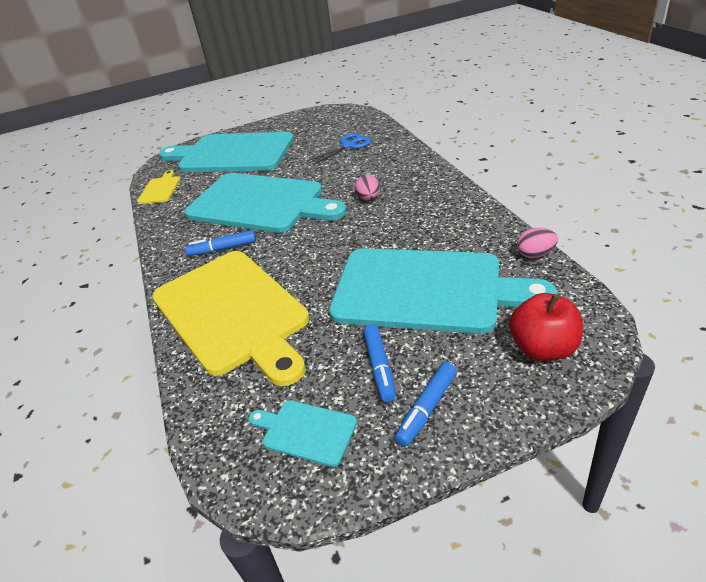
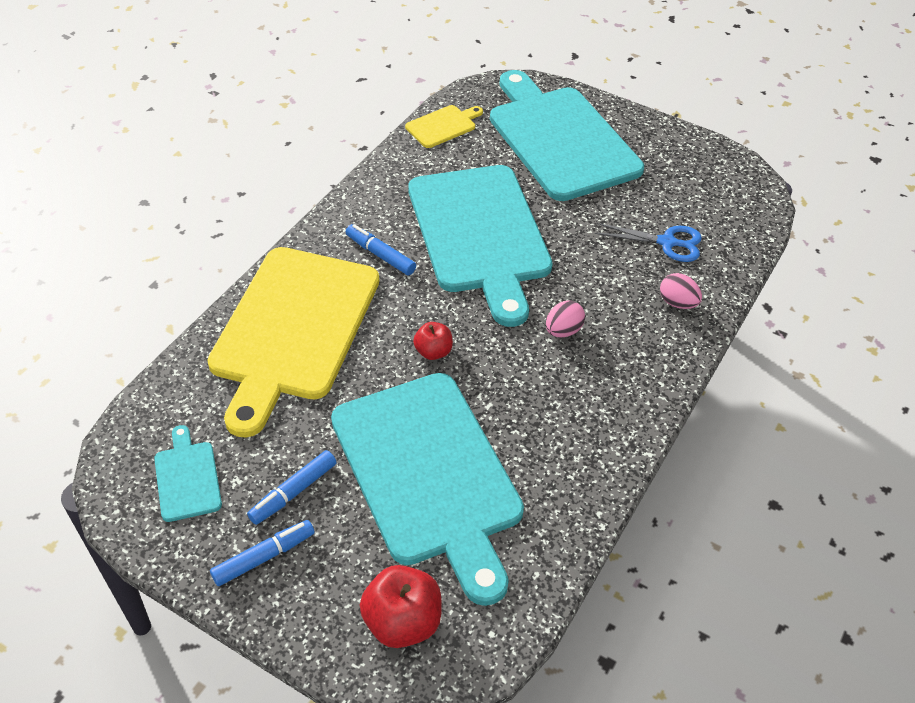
camera: 45 degrees right, 10 degrees up
(328, 253) = (433, 352): none -> red apple
(427, 408) = (264, 557): blue marker -> blue marker turned 150 degrees clockwise
(535, 254) = (562, 553): pink egg -> pink egg (677, 303)

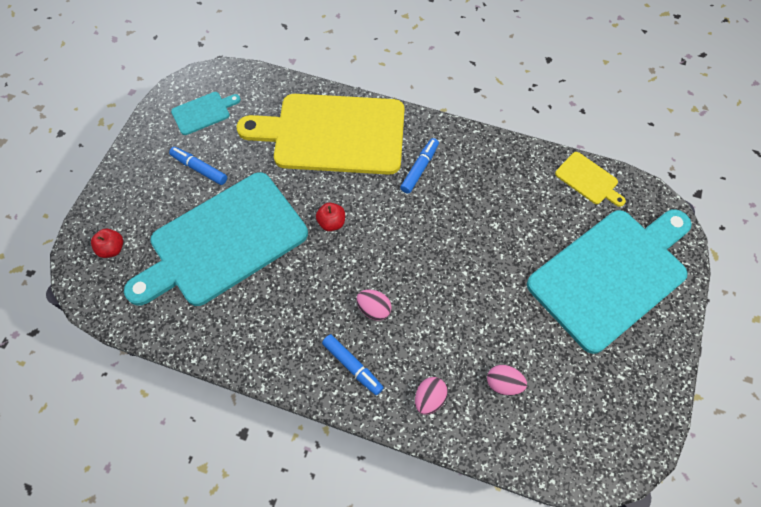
camera: 80 degrees right, 15 degrees up
(264, 557) = (152, 166): blue marker -> blue marker (352, 366)
(402, 622) = (112, 249): red apple -> red apple, size x0.59
(480, 234) = (464, 231): turquoise cutting board -> none
(667, 242) = (503, 383): blue scissors -> pink egg

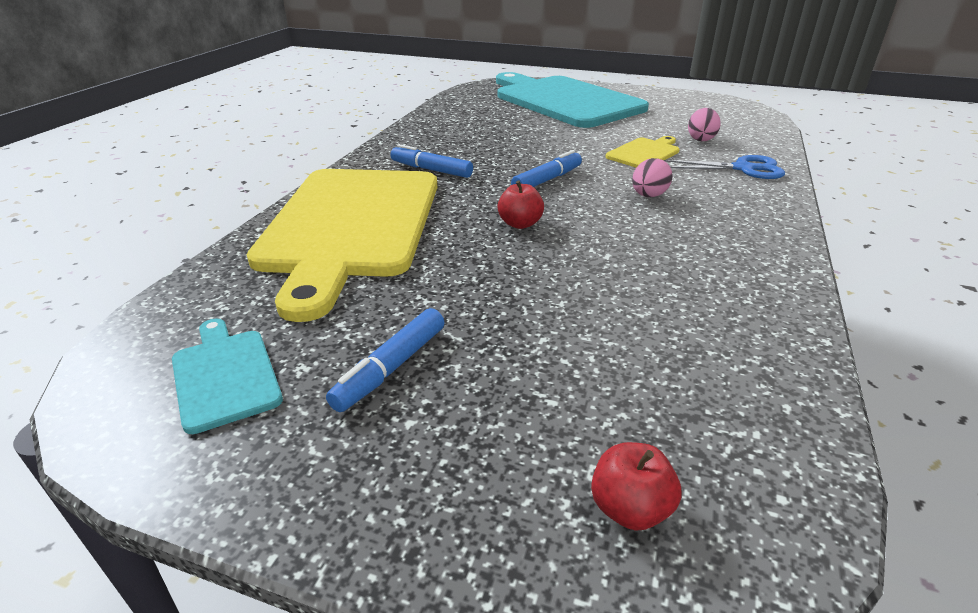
camera: 90 degrees left, 30 degrees down
(223, 241) = (571, 322): turquoise cutting board -> none
(352, 366) = (735, 208): blue marker -> blue marker (547, 180)
(429, 398) = (743, 169): pink egg -> blue scissors
(588, 180) = (458, 103): yellow cutting board -> yellow cutting board (644, 153)

